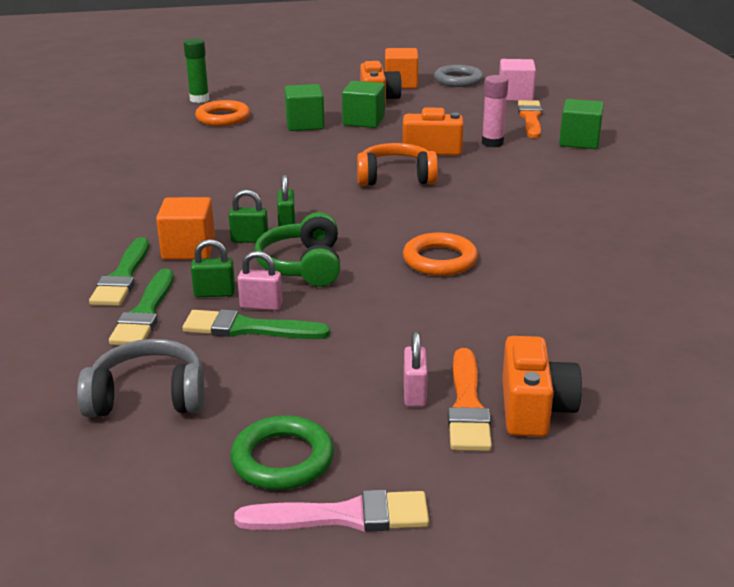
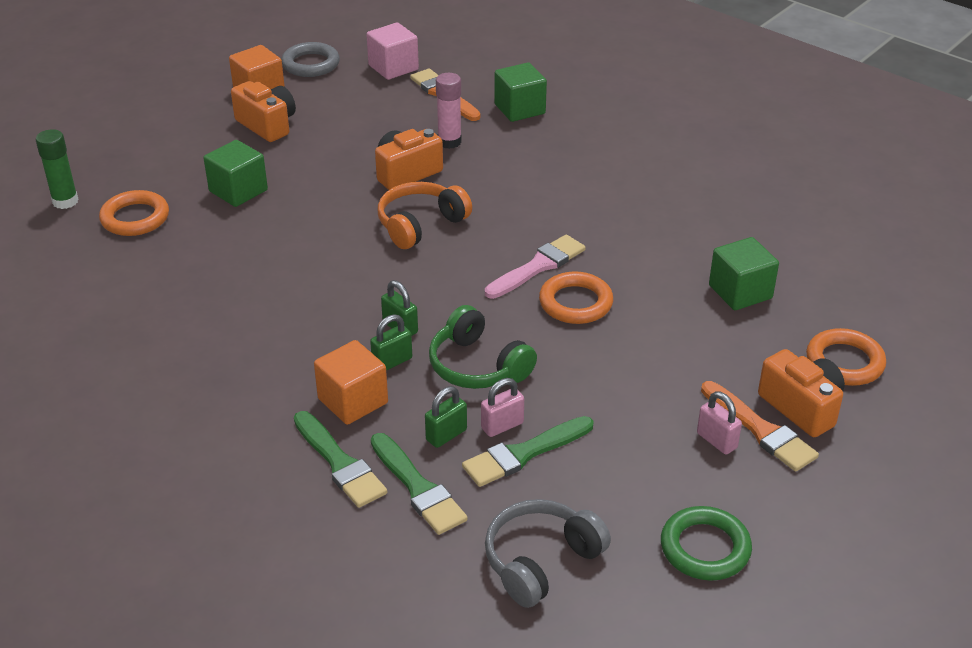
camera: 40 degrees left, 10 degrees up
(344, 516) = (796, 563): pink brush -> pink brush (538, 266)
(363, 121) = (292, 161): green cube -> green cube (740, 292)
(632, 397) = (844, 362): none -> orange ring

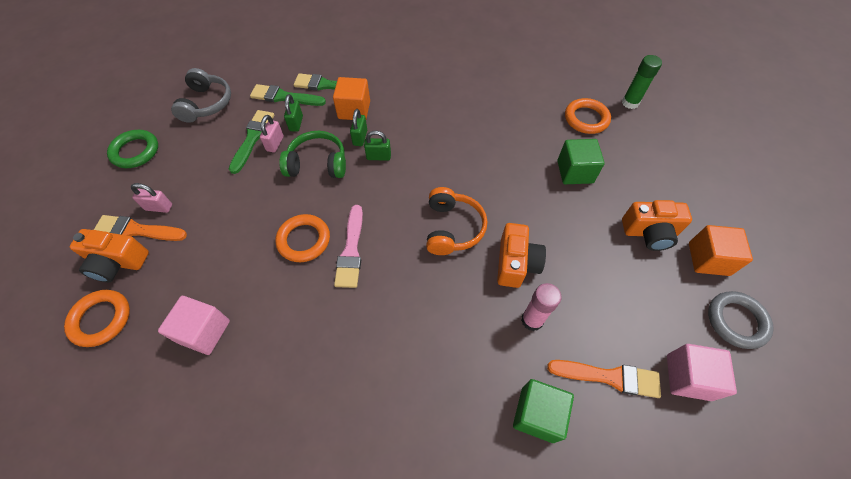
camera: 135 degrees right, 20 degrees up
(740, 292) = (204, 331): green cube -> pink cube

